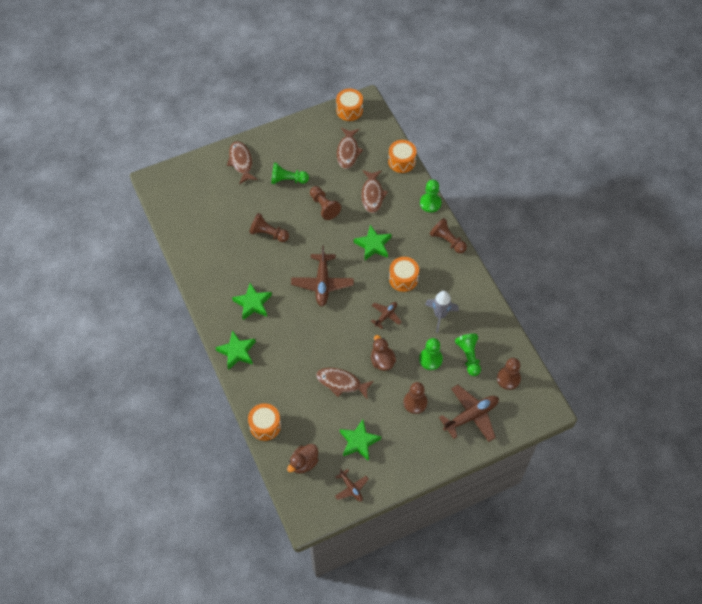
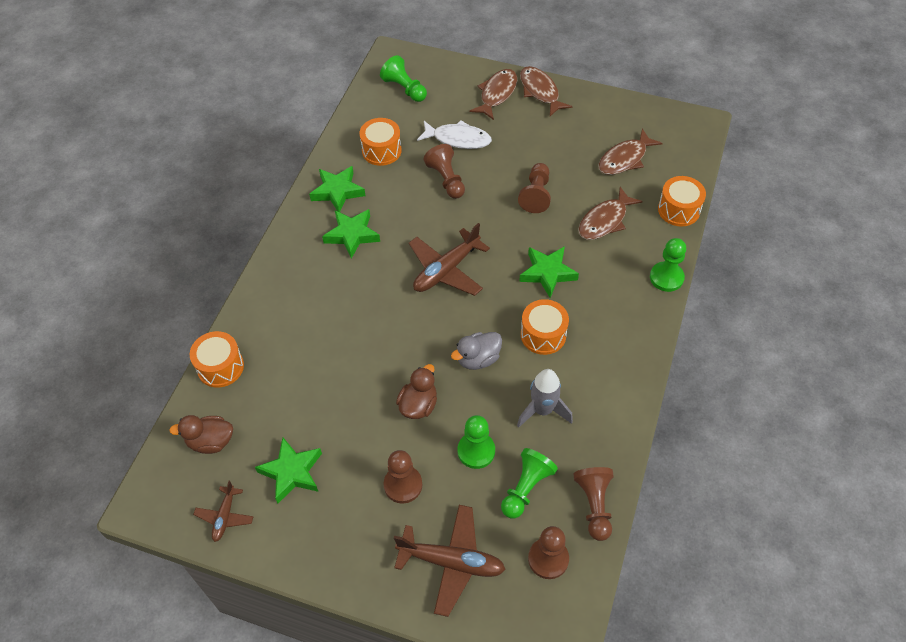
camera: 45 degrees right, 5 degrees down
(237, 352) = (281, 269): green star -> green star (337, 191)
(249, 205) = (458, 139): none -> white fish
(287, 180) = (526, 142): green pawn -> green pawn (404, 89)
(341, 383) = (347, 391): brown fish -> brown fish (540, 91)
(349, 110) = (672, 119): orange drum -> orange drum (381, 150)
(386, 315) = (478, 359): brown plane -> grey duck
(447, 241) = (643, 334): brown pawn -> brown pawn (594, 505)

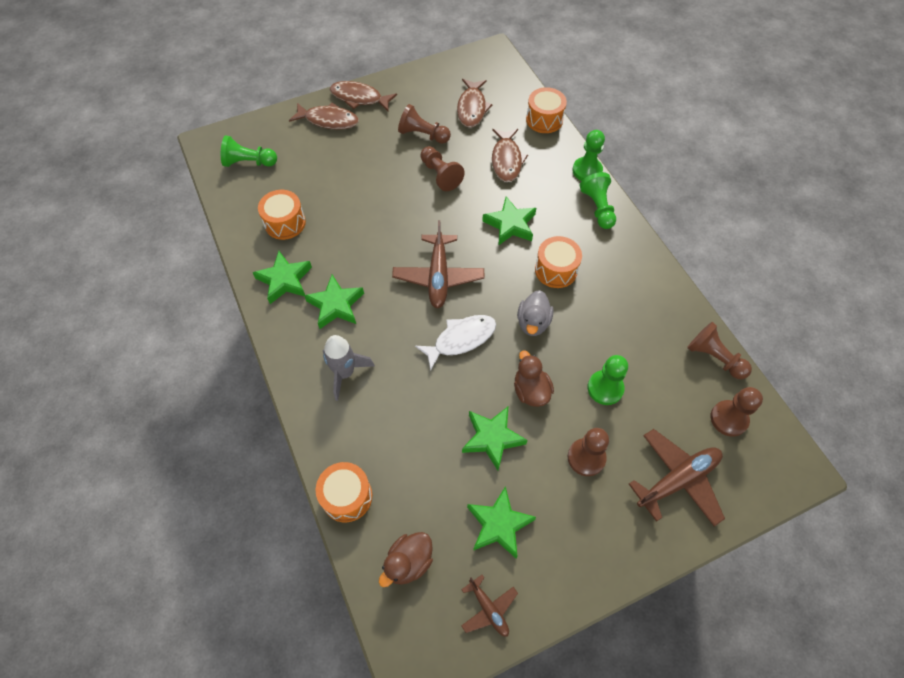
camera: 45 degrees left, 5 degrees up
(353, 413) = (492, 438): none -> green star
(446, 179) = (362, 209): brown pawn -> brown pawn (423, 135)
(458, 139) = (336, 173): white fish -> white fish (461, 339)
(497, 94) = (328, 120): brown fish -> brown fish turned 120 degrees clockwise
(526, 488) = (663, 384): green pawn -> green pawn (598, 208)
(542, 410) = (614, 322): grey rocket -> grey rocket (345, 373)

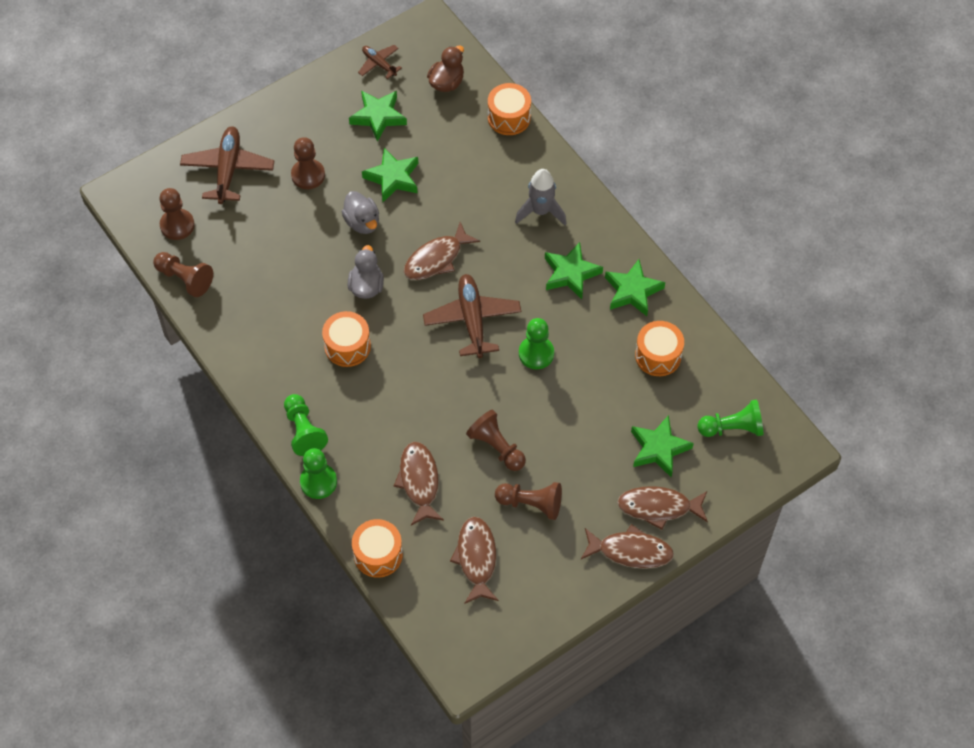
camera: 170 degrees right, 0 degrees up
(461, 339) = (436, 259): white fish -> brown fish
(510, 225) = (403, 393): green star -> green star (659, 448)
(531, 391) = (362, 222): brown duck -> grey duck
(605, 388) = (292, 235): green pawn -> green pawn (536, 353)
(677, 480) = (228, 170): brown plane -> brown plane turned 135 degrees clockwise

